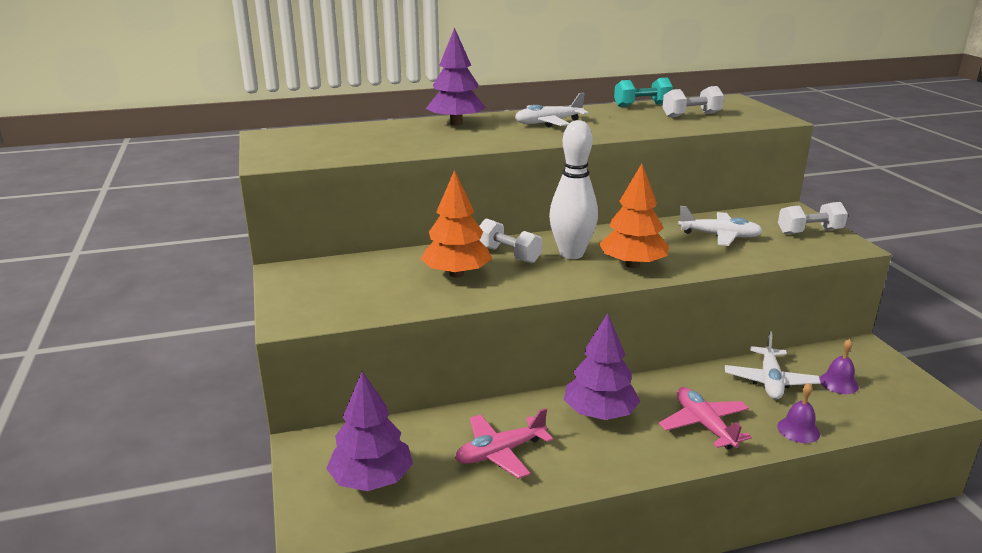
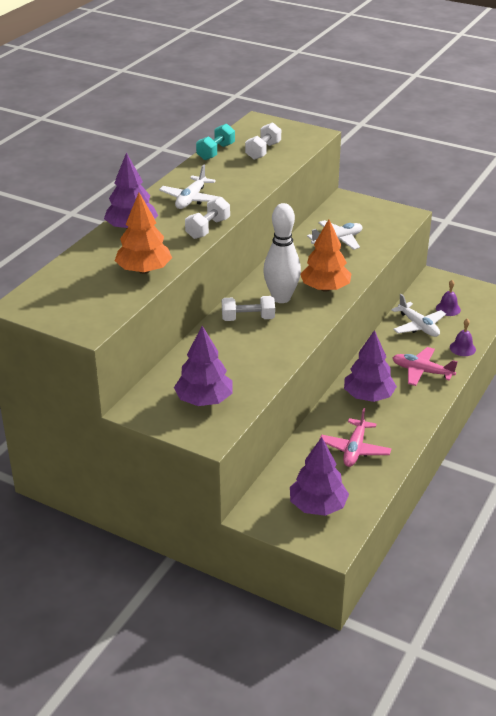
camera: 45 degrees left, 10 degrees up
(345, 292) = (204, 400): none -> purple tree
(456, 274) = (243, 349): orange tree -> orange tree (144, 270)
(809, 232) = (376, 213): white dumbbell -> white dumbbell (208, 228)

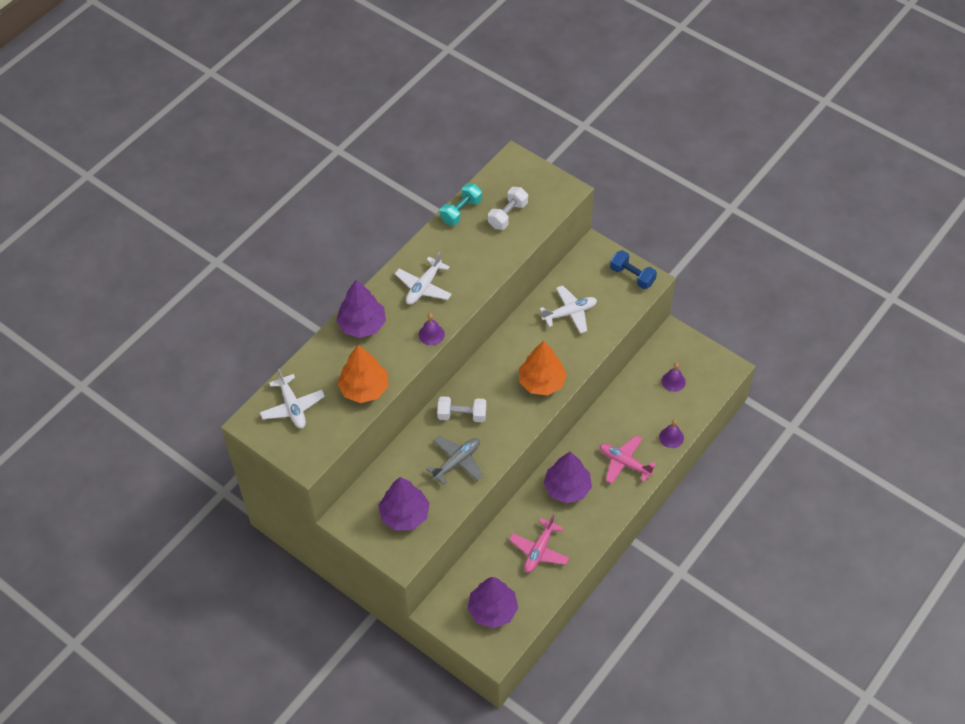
camera: 10 degrees right, 20 degrees up
(208, 228) = (431, 334): white dumbbell -> purple bell
(252, 353) = (457, 462): none -> grey plane
(281, 298) = (498, 390): white bowling pin -> none
(390, 213) = (632, 276): none -> blue dumbbell
(418, 326) = (637, 402): white plane -> white plane (292, 407)

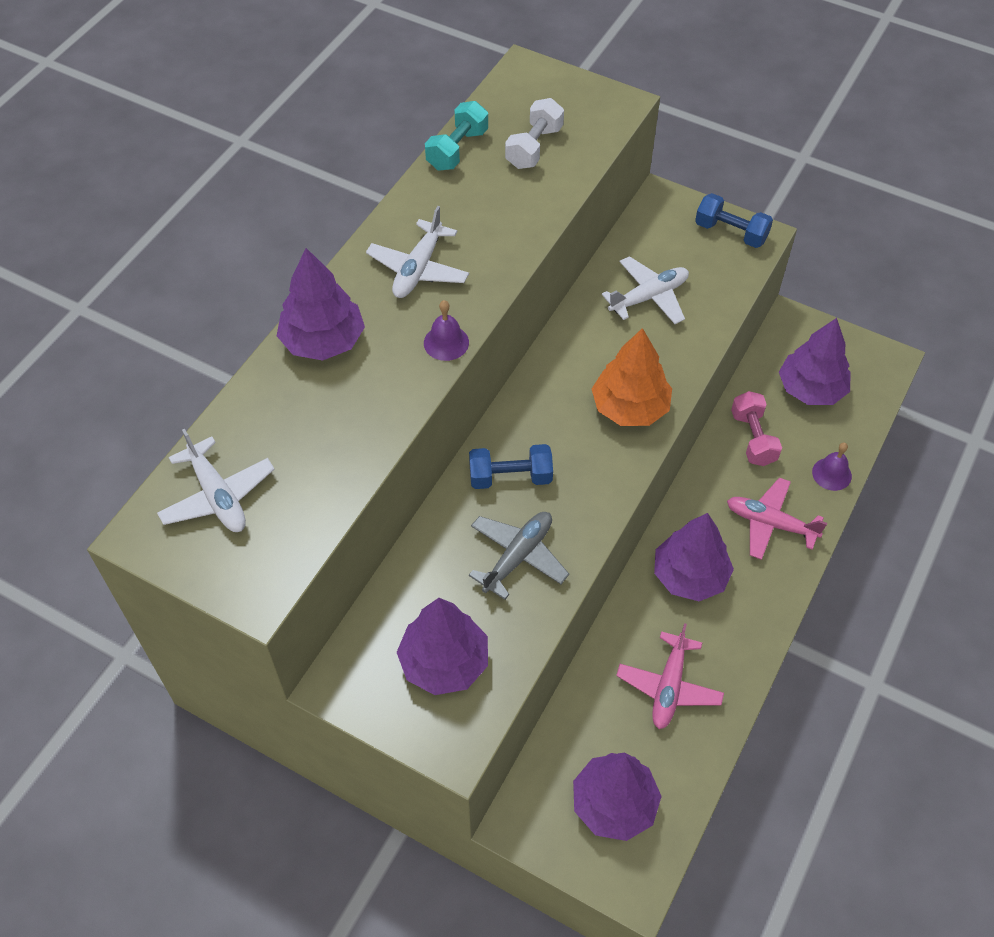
camera: 10 degrees left, 0 degrees up
(364, 388) = (344, 447): orange tree -> none
(462, 415) = (510, 477): white dumbbell -> blue dumbbell
(628, 408) = (753, 438): none -> pink dumbbell
(673, 381) = (811, 389): purple bell -> purple tree

